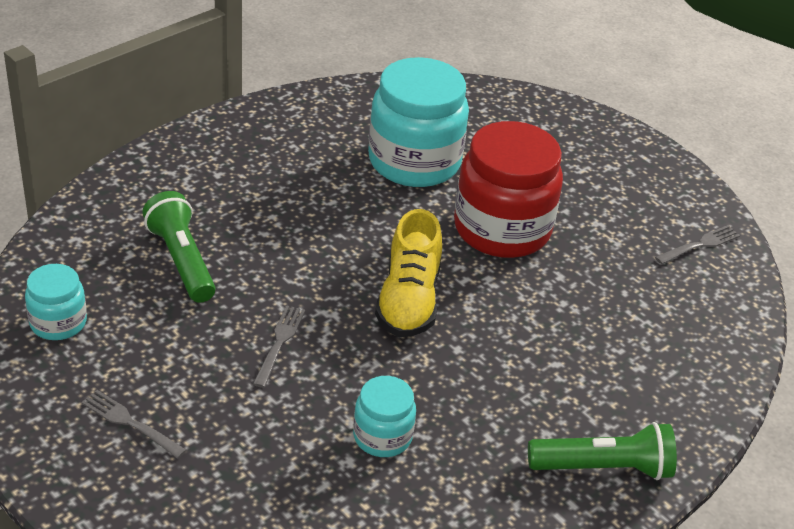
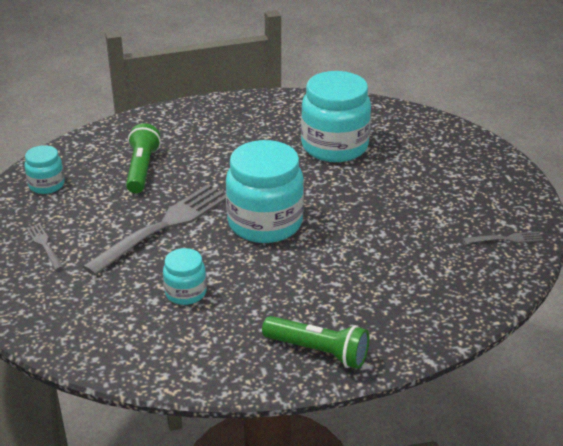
camera: 30 degrees right, 5 degrees down
(279, 342) = (164, 226): grey fork -> grey fork, size x2.26
(408, 301) = (265, 223): yellow shoe -> turquoise jar
(502, 229) = (363, 197): red jar -> none

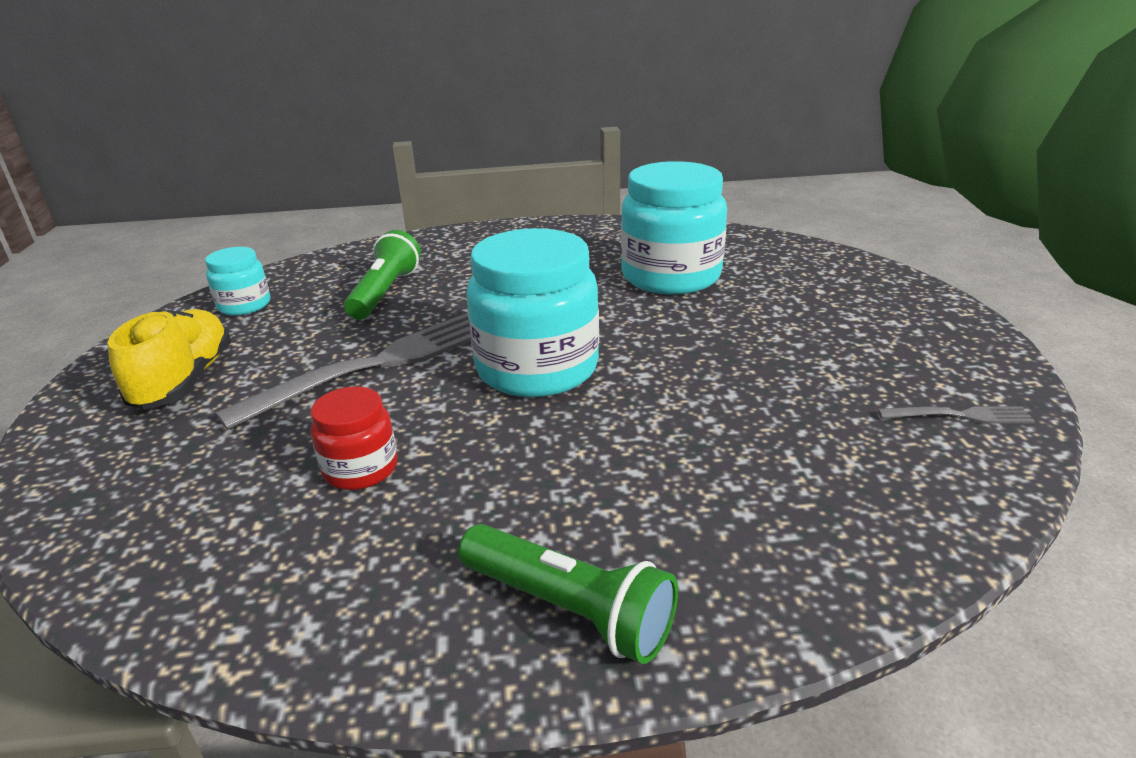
camera: 10 degrees right, 5 degrees down
(44, 245) = (185, 380): grey fork -> yellow shoe
(185, 293) = (360, 469): turquoise jar -> red jar

